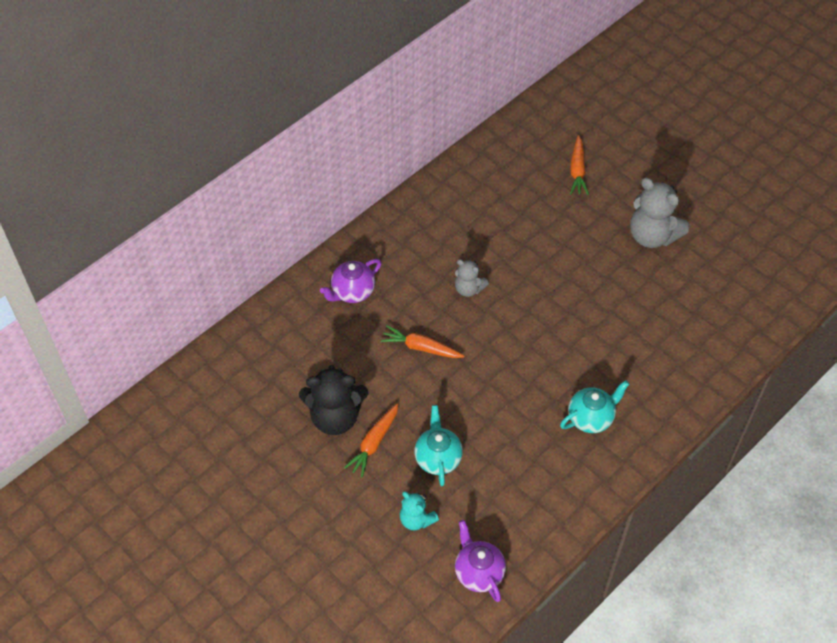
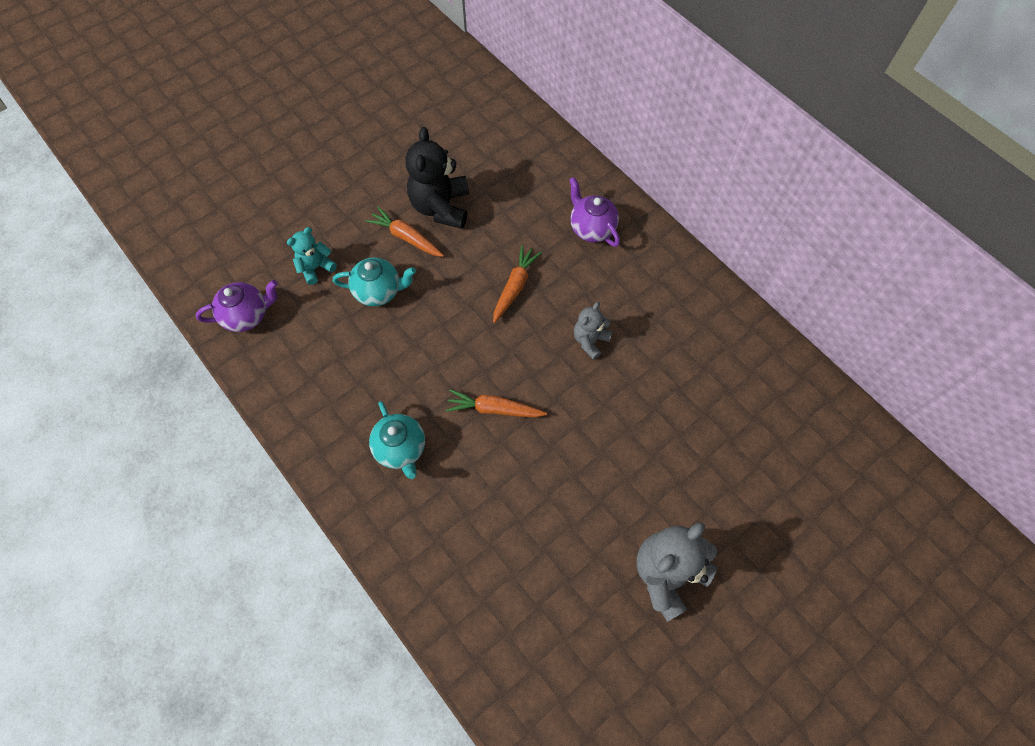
camera: 95 degrees right, 10 degrees up
(577, 170) = (779, 491): orange carrot -> orange carrot (494, 409)

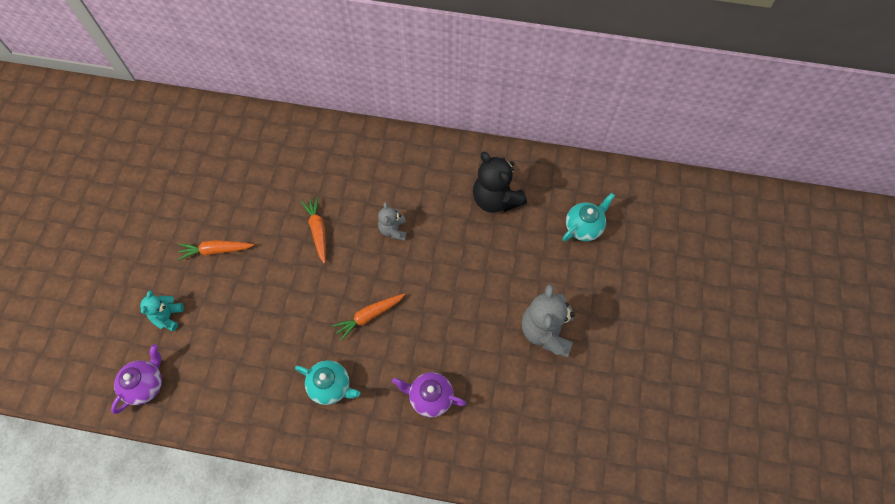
camera: 40 degrees left, 0 degrees up
(379, 291) = (228, 299): turquoise teapot -> turquoise teapot (583, 227)
(441, 207) = (223, 213): black teddy bear -> black teddy bear (495, 199)
(591, 228) = (336, 159): purple teapot -> purple teapot (430, 397)

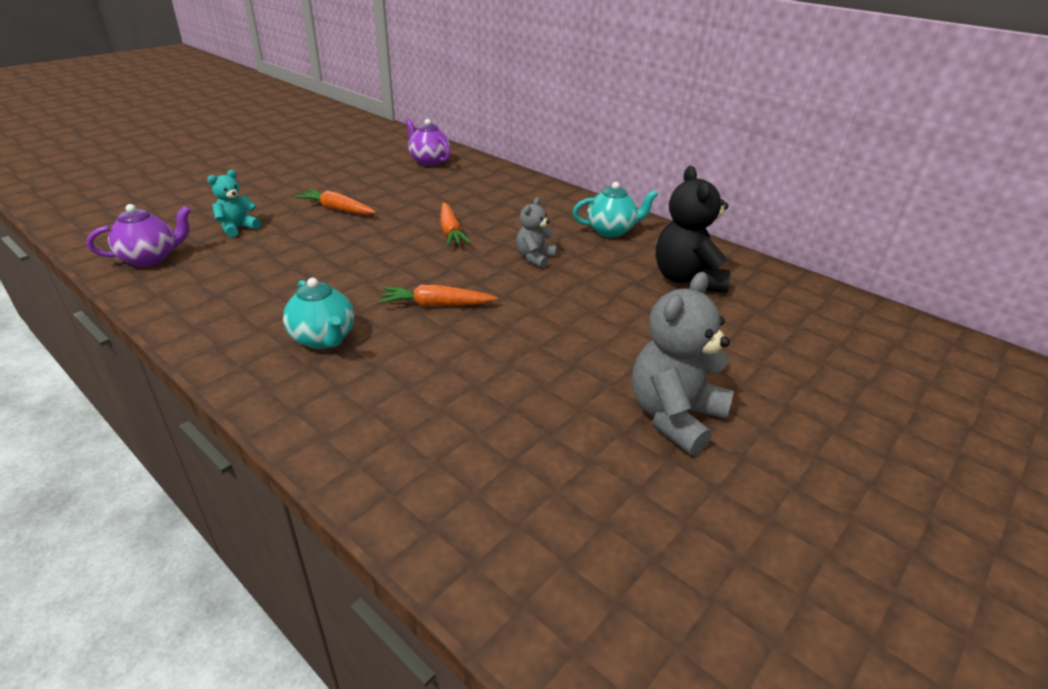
camera: 30 degrees right, 30 degrees down
(318, 231) = (450, 231): orange carrot -> orange carrot turned 150 degrees clockwise
(430, 397) = (435, 405): purple teapot -> purple teapot (429, 161)
(583, 227) = (805, 343): turquoise teapot -> turquoise teapot (611, 231)

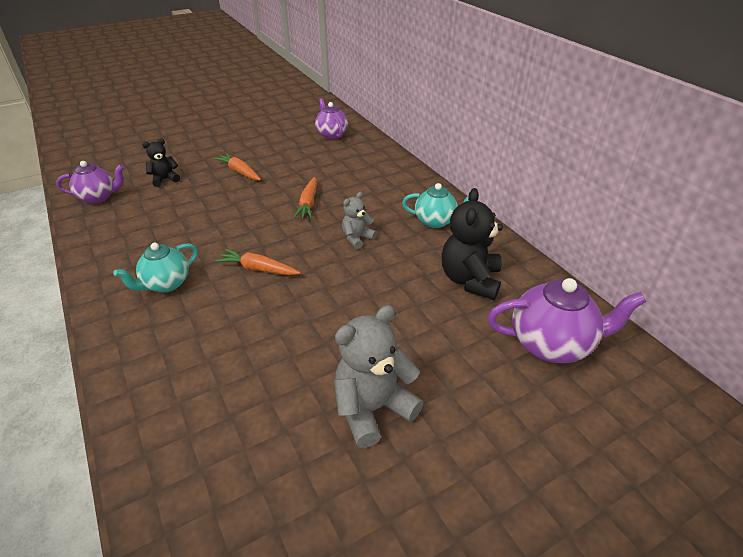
camera: 20 degrees right, 5 degrees up
(237, 228) = (165, 179): turquoise teddy bear -> black teddy bear
(323, 339) = (166, 284): turquoise teapot -> turquoise teapot turned 60 degrees clockwise
(808, 323) = (551, 344): none -> purple teapot

